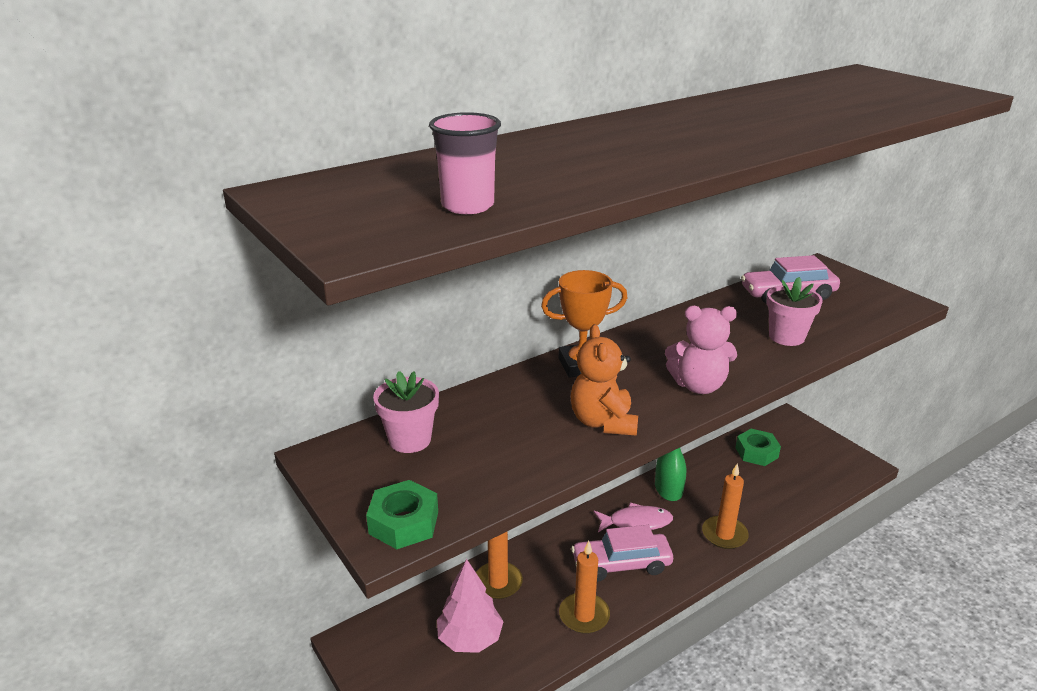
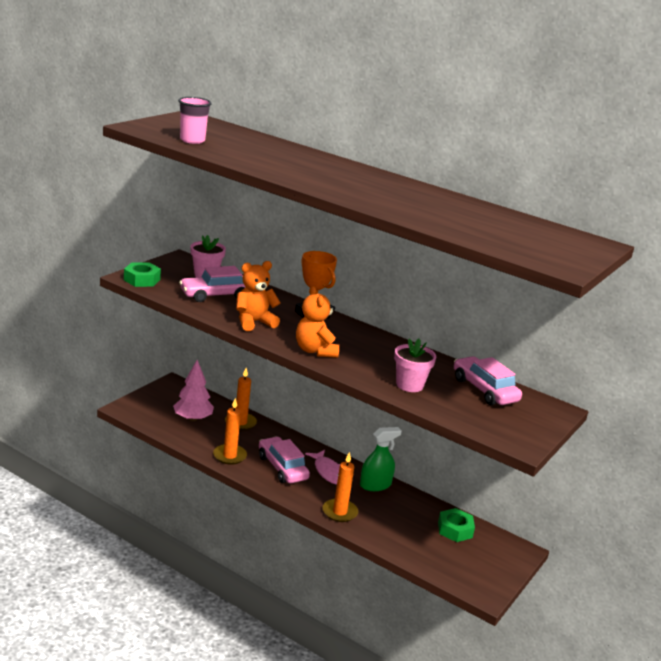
camera: 65 degrees right, 5 degrees down
(494, 442) = (216, 295): none -> pink car
(698, 386) = (315, 351): pink teddy bear -> orange teddy bear

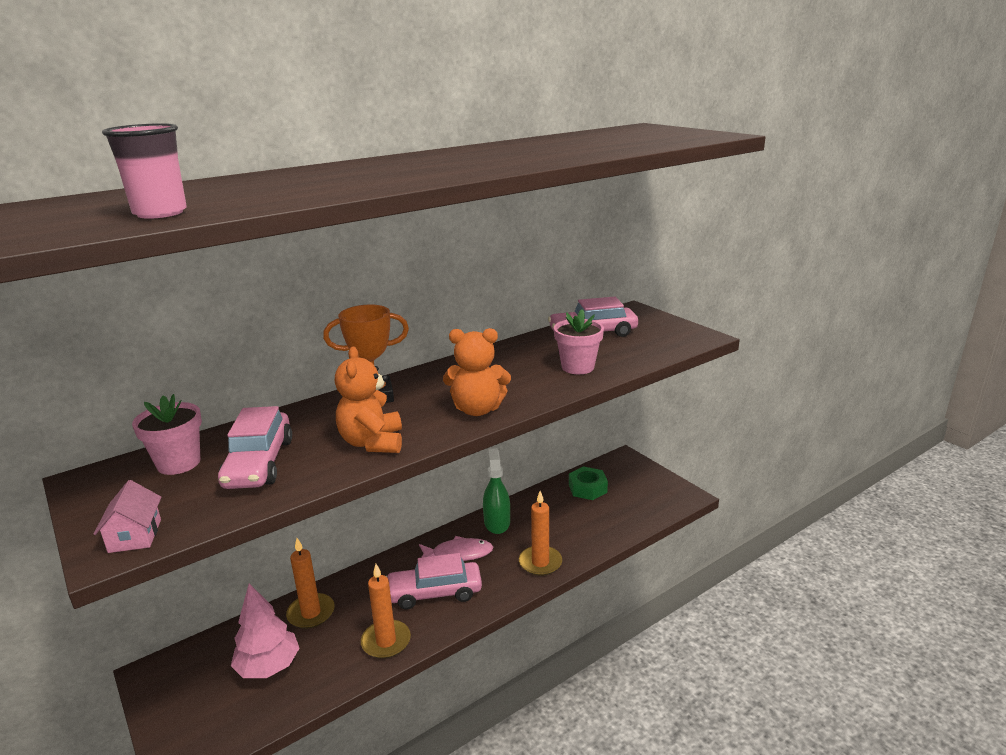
camera: 65 degrees left, 0 degrees up
(142, 280) = (135, 536): green nut -> pink house

